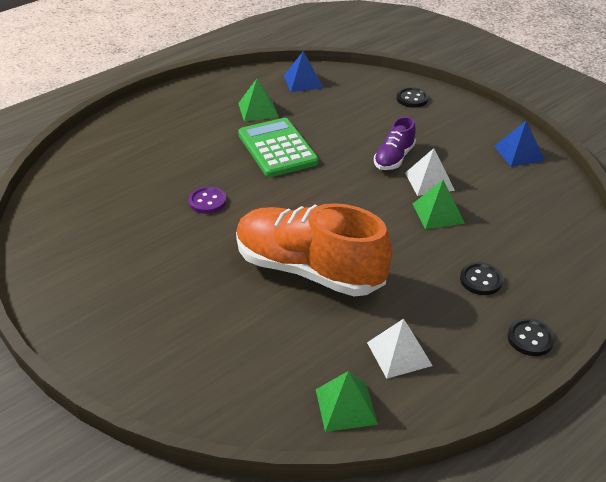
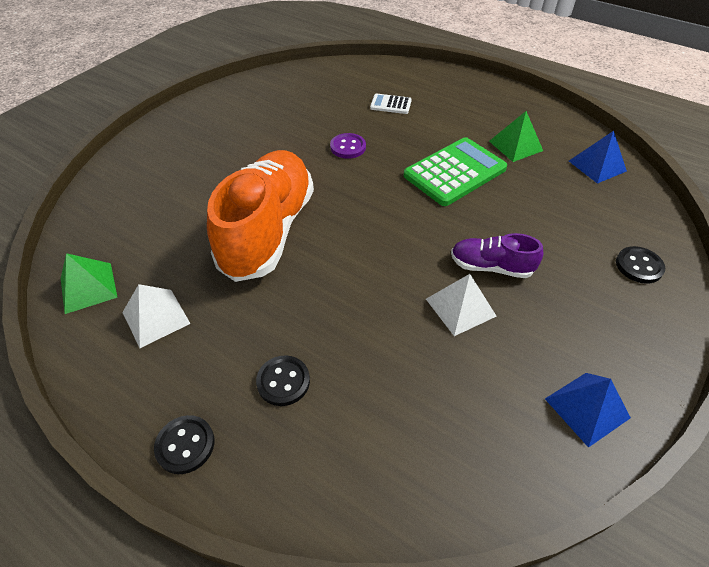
camera: 75 degrees right, 10 degrees up
(151, 162) = (390, 104): none -> white calculator
(438, 213) = (398, 324): green pyramid -> none

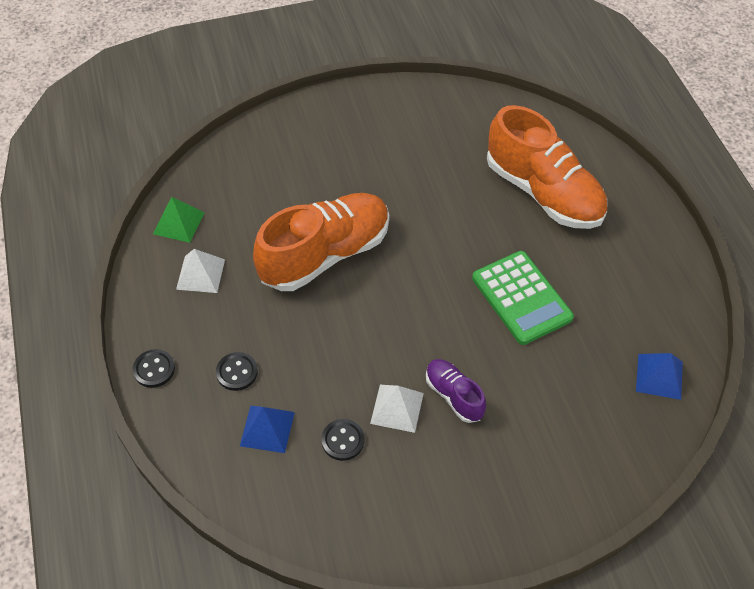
camera: 40 degrees right, 5 degrees up
(348, 147) = (458, 216): purple button -> none
(390, 104) = (543, 192): white calculator -> orange shoe
(455, 172) = (521, 298): green calculator -> green calculator turned 60 degrees clockwise
(515, 146) = (608, 308): green pyramid -> none
(587, 408) = (402, 532): blue pyramid -> blue pyramid (267, 428)
(639, 266) = (571, 479): black button -> black button (343, 440)

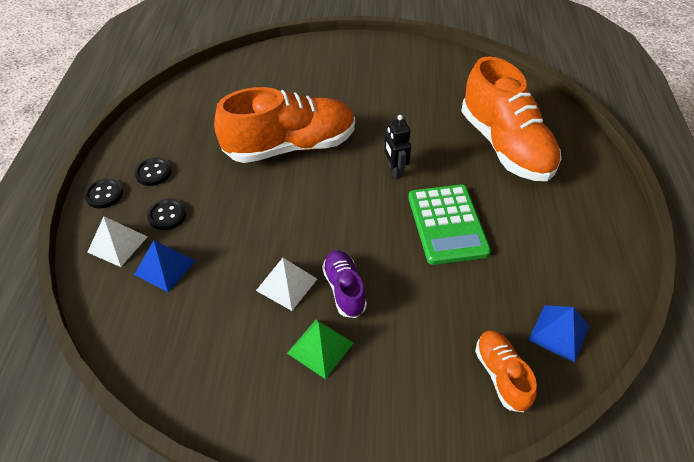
camera: 20 degrees right, 5 degrees down
(178, 223) = (188, 97): green pyramid -> green pyramid (320, 348)
(200, 274) = (183, 135): white pyramid -> white pyramid (117, 244)
(343, 440) = (223, 297): black button -> black button (153, 173)
(446, 252) = (395, 170): none -> black robot
(625, 431) = (501, 375): none -> orange shoe

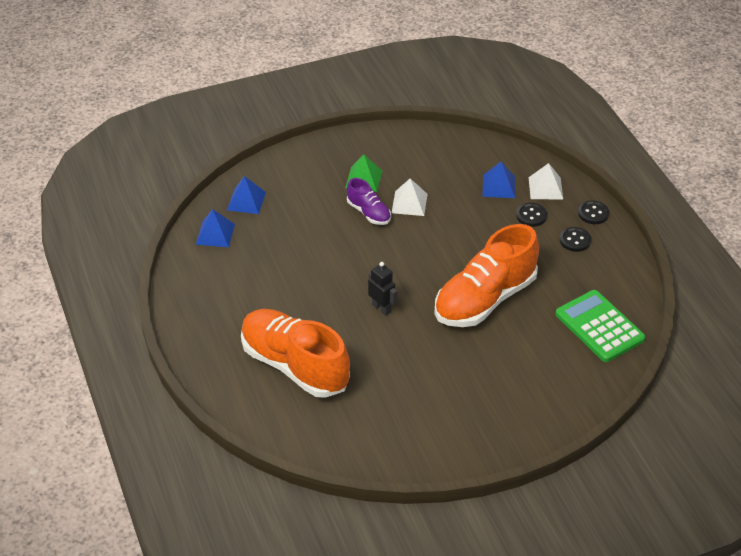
camera: 155 degrees right, 5 degrees down
(447, 224) = (318, 278): green calculator -> green calculator (599, 327)
(501, 375) = (246, 201): orange shoe -> blue pyramid

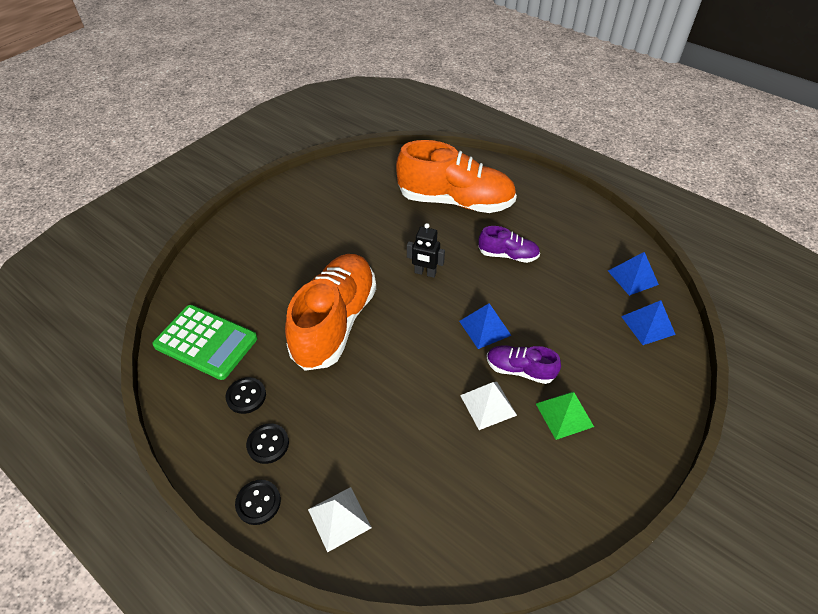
camera: 150 degrees right, 5 degrees up
(297, 293) = (508, 255): none -> purple shoe
(498, 186) = (401, 488): blue pyramid -> blue pyramid (485, 328)
(531, 216) = (337, 457): black button -> black button (246, 396)

